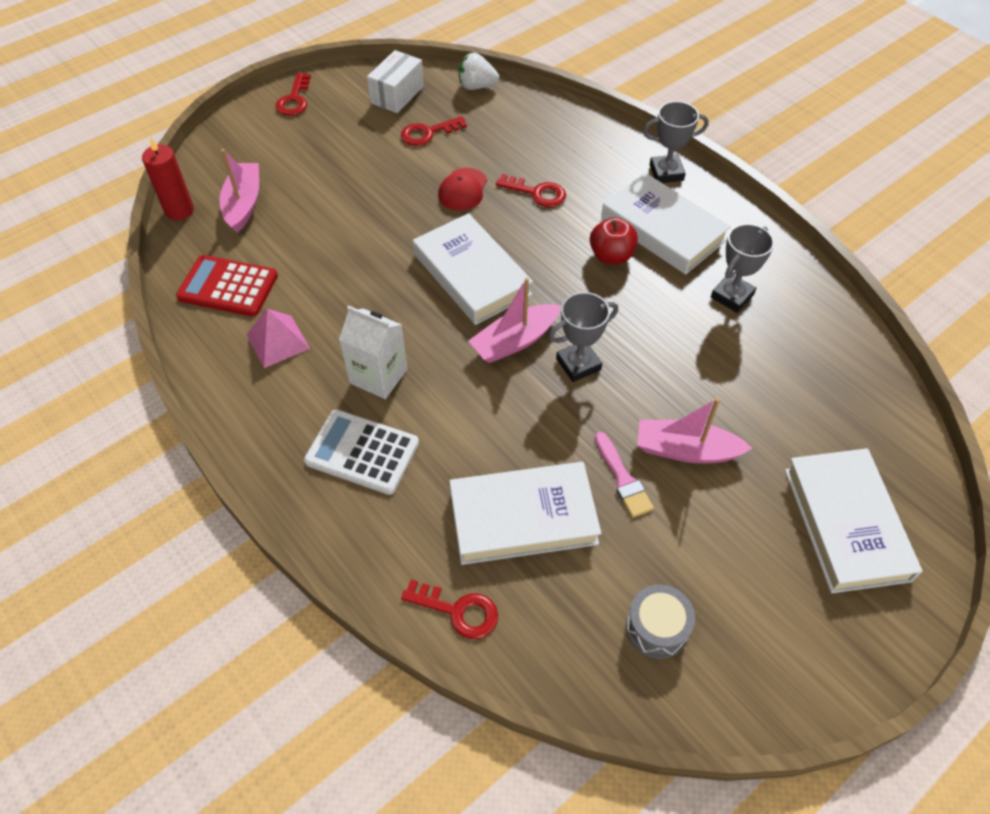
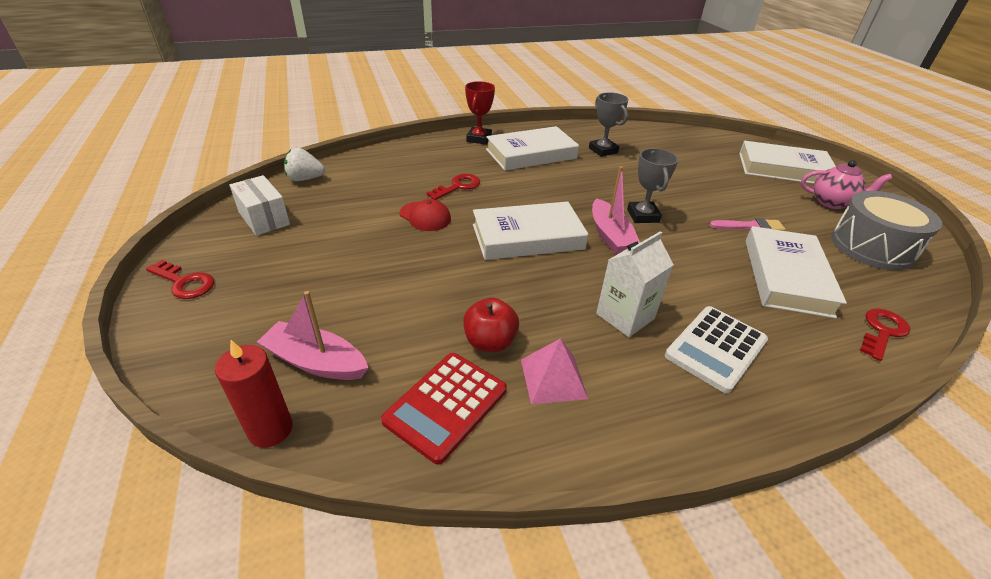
camera: 70 degrees left, 15 degrees down
(428, 133) = (336, 215): red key -> none
(476, 86) = (305, 179): white strawberry -> white strawberry turned 60 degrees clockwise
(611, 256) = (544, 177): red apple -> red apple (490, 342)
(657, 627) = (872, 247): grey drum -> grey drum, size x1.77
(666, 172) = (479, 139): grey trophy -> red trophy
(686, 450) = (727, 198): pink boat -> none
(768, 588) = (832, 202): none -> pink teapot

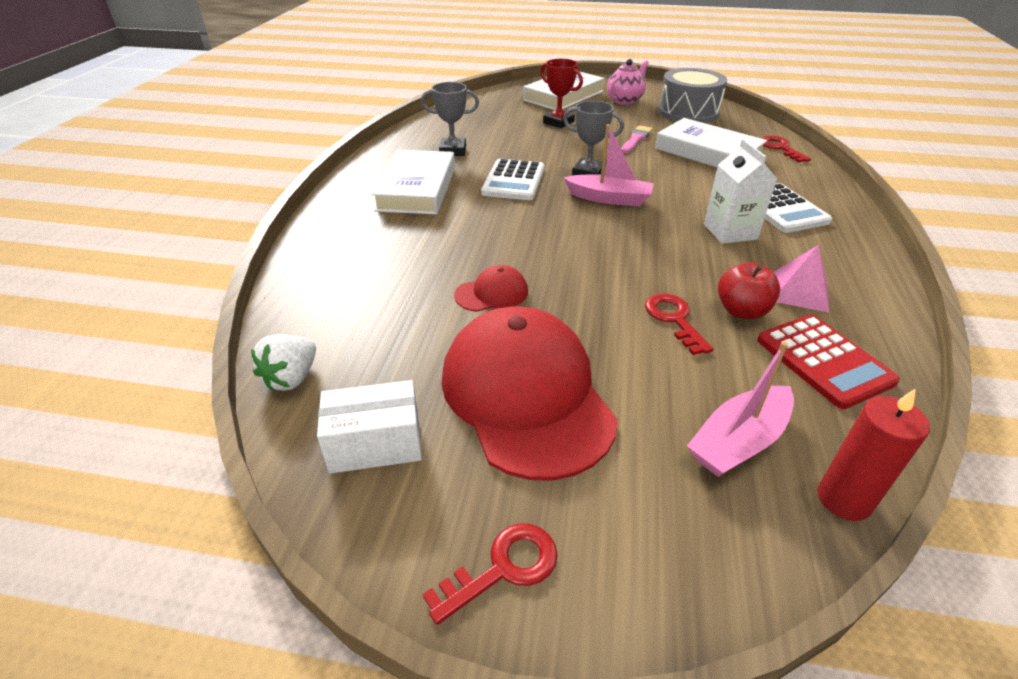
camera: 60 degrees left, 0 degrees up
(325, 256) = (526, 395): none -> red cap
(458, 186) = (443, 253): red key -> red key (674, 319)
(479, 139) = (342, 208): red trophy -> red trophy (558, 122)
(527, 237) = (582, 240): white book -> none
(587, 186) = (513, 181): none -> white calculator

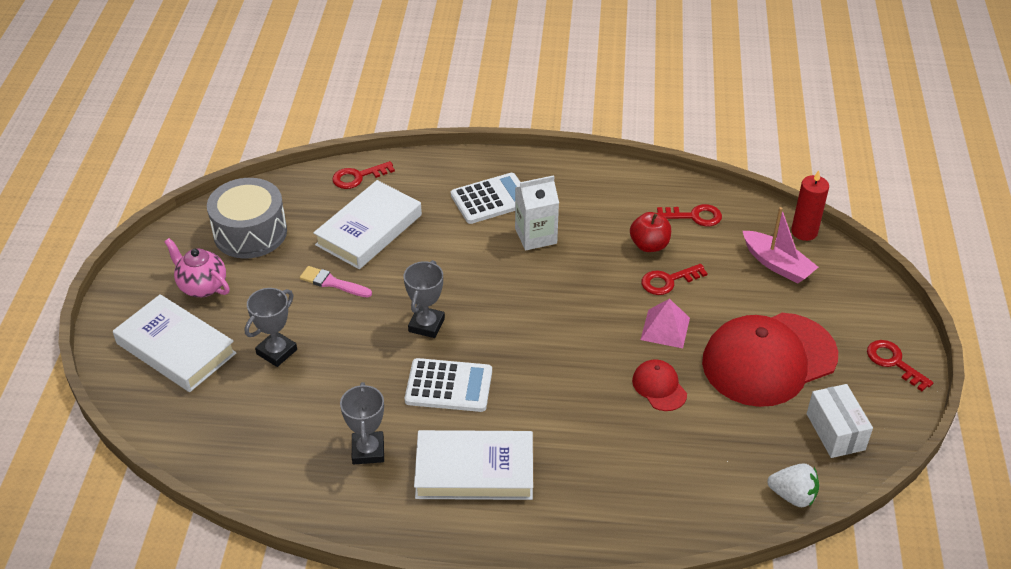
camera: 95 degrees left, 5 degrees up
(558, 122) = (276, 352): red trophy -> grey trophy
(609, 198) = (482, 310): pink boat -> none
(799, 291) = (618, 212): pink pyramid -> pink pyramid (665, 328)
(823, 361) = (694, 216): red calculator -> red key

